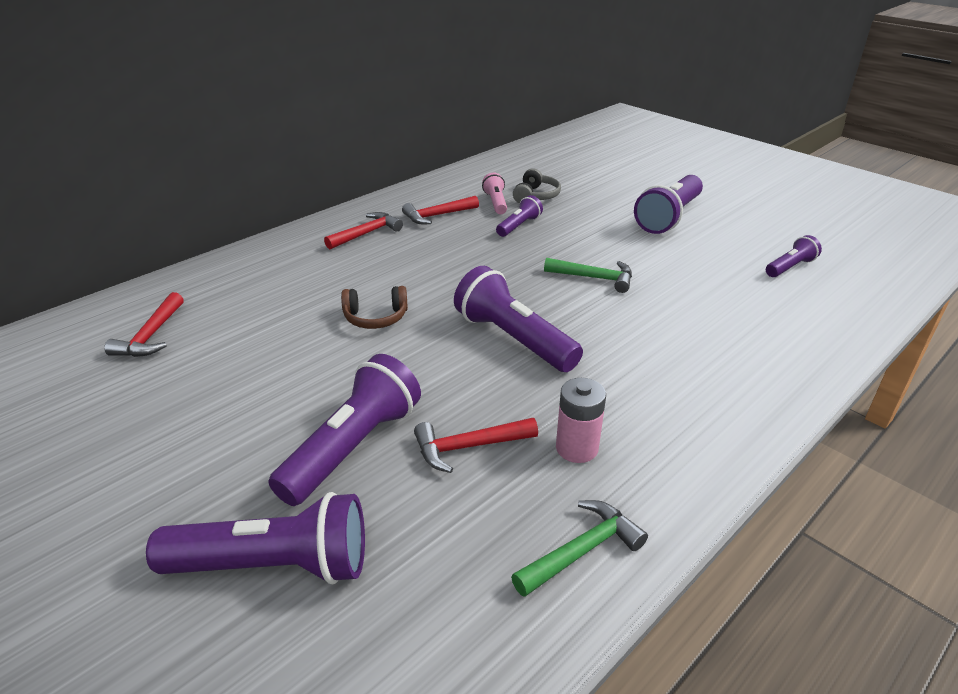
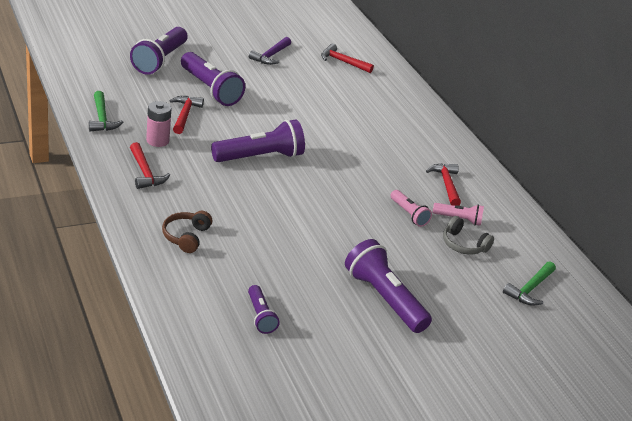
camera: 105 degrees right, 0 degrees up
(166, 415) = (270, 56): none -> purple hammer
(367, 233) = (430, 148): red hammer -> red hammer (145, 173)
(376, 317) = (316, 122): brown headphones -> brown headphones (186, 237)
(519, 226) = (409, 214): purple flashlight -> pink flashlight
(594, 278) = (308, 214): green hammer -> green hammer (530, 289)

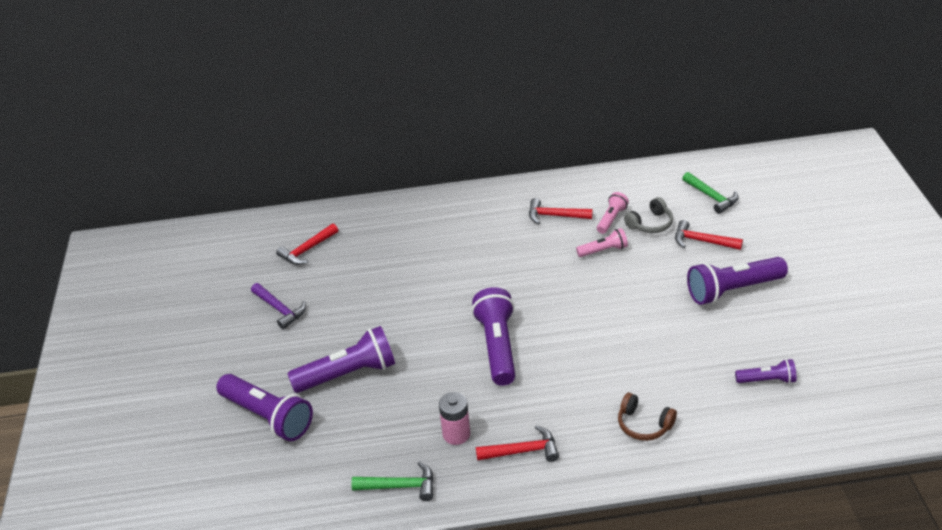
camera: 65 degrees left, 5 degrees up
(184, 115) = (402, 403): red hammer -> red hammer (702, 241)

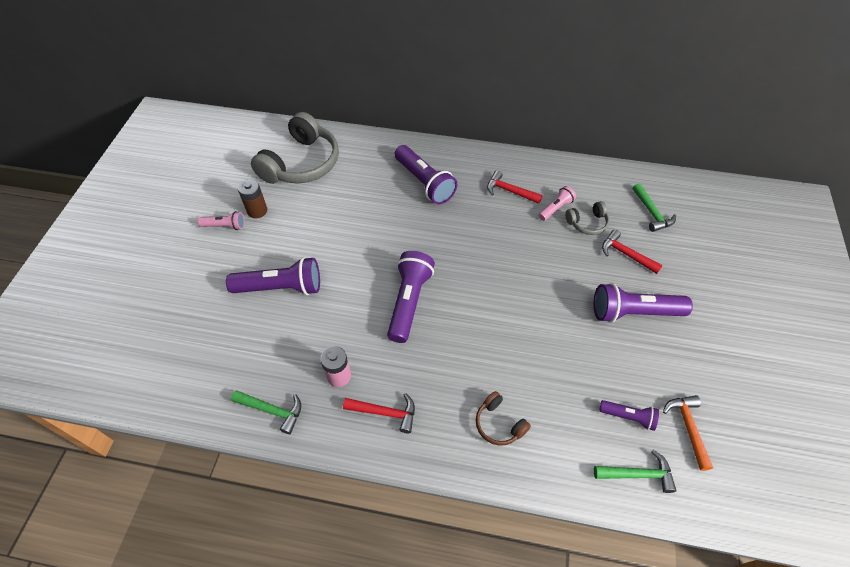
camera: 15 degrees right, 15 degrees up
(268, 416) = (203, 306): purple flashlight -> purple flashlight (424, 183)
(280, 309) = (257, 211): purple hammer -> brown battery
(307, 250) = (301, 163): red hammer -> grey headphones
(603, 250) = (536, 237): pink flashlight -> pink flashlight (225, 226)
(797, 424) = (638, 474): none -> green hammer
(827, 371) = (688, 427): none -> orange hammer

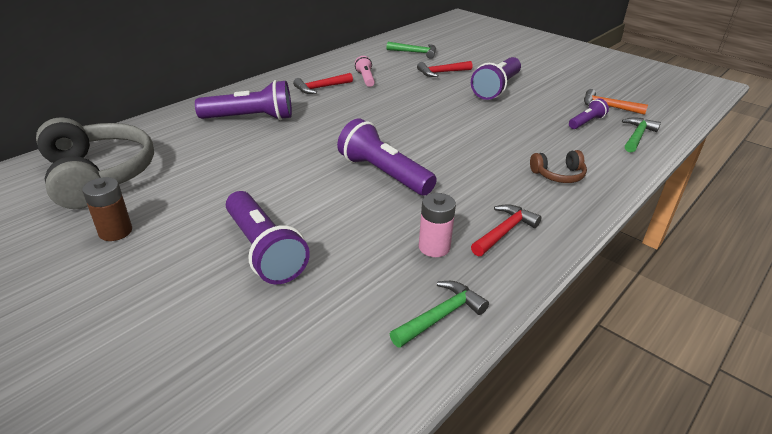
camera: 60 degrees left, 20 degrees down
(225, 226) = (96, 268): pink flashlight -> none
(281, 287) = (264, 250): purple flashlight -> purple flashlight turned 120 degrees clockwise
(587, 223) = (396, 74): grey headphones -> none

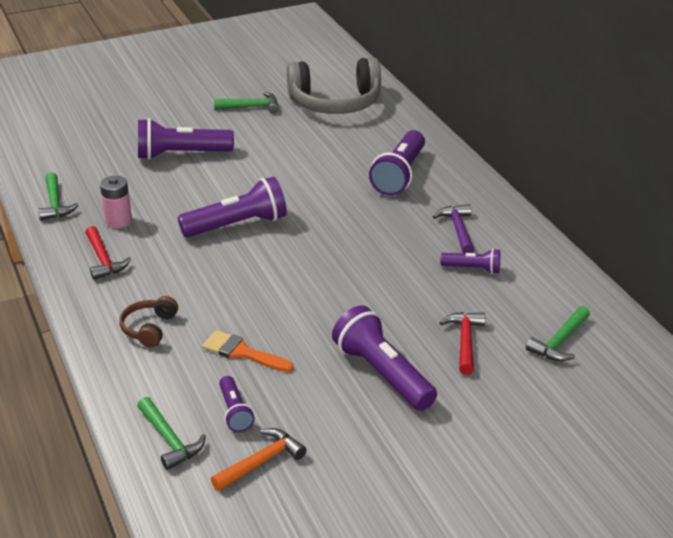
camera: 115 degrees right, 0 degrees up
(115, 231) = (251, 107): brown battery -> green hammer
(321, 88) = (458, 229): red hammer -> purple hammer
(365, 78) = (473, 269): pink flashlight -> purple flashlight
(534, 132) = (242, 352): none -> orange brush

